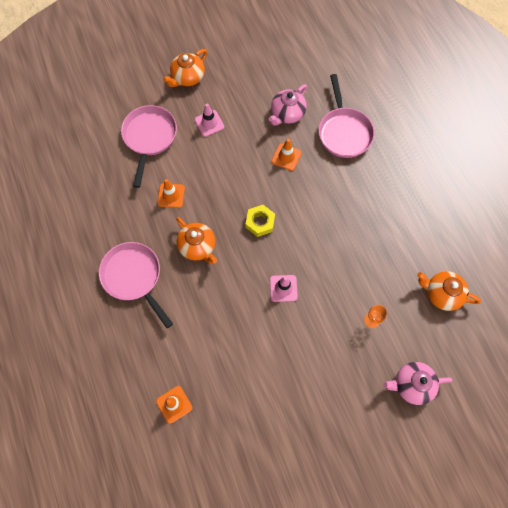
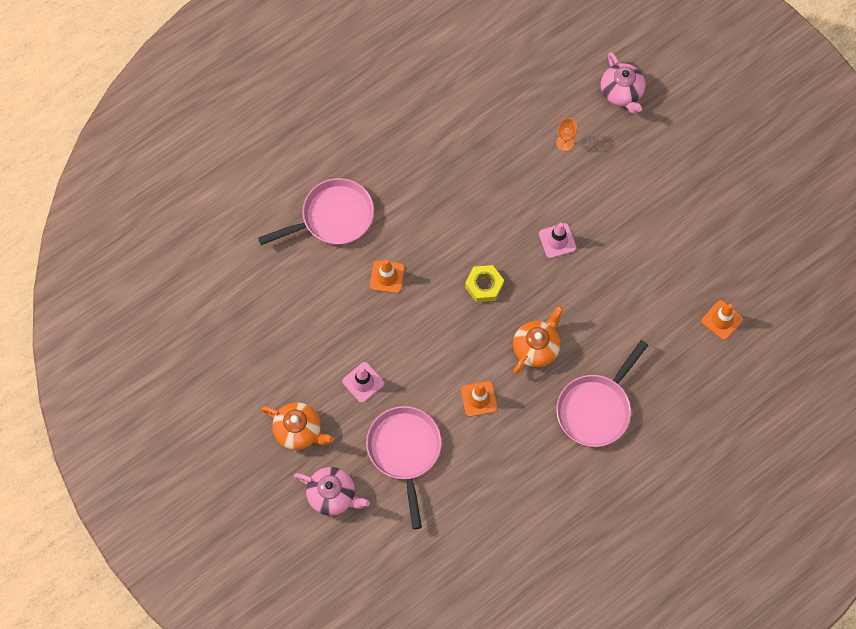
camera: 105 degrees left, 0 degrees up
(149, 138) = (405, 451): pink pan -> pink pan turned 90 degrees clockwise
(287, 114) = (323, 290): pink teapot -> pink teapot (332, 495)
(442, 294) = (512, 78): orange teapot -> none

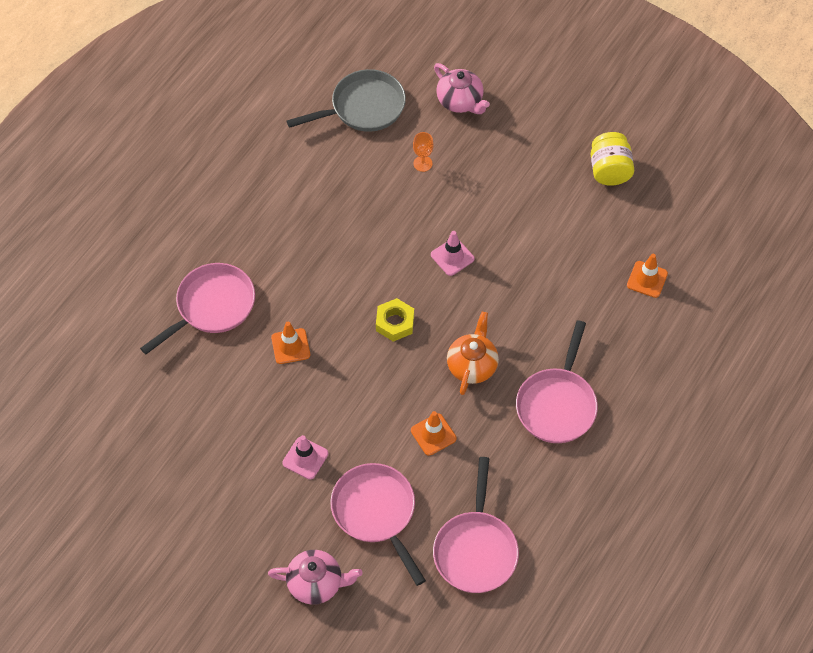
camera: 20 degrees left, 10 degrees down
(299, 431) = (254, 530): orange teapot -> none
(476, 513) = (475, 550): none -> pink pan
(532, 71) = (363, 107): none -> grey pan
(730, 204) = (609, 170): none -> yellow jar

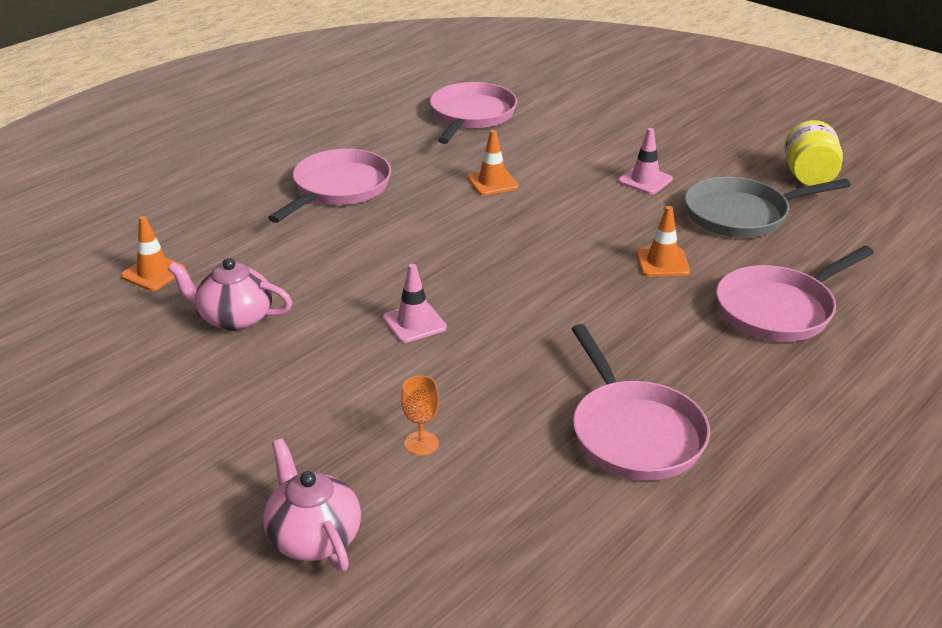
camera: 170 degrees left, 25 degrees down
(316, 583) = (636, 113): pink teapot -> pink teapot (234, 318)
(363, 107) = (511, 551): grey pan -> grey pan (742, 215)
(376, 512) = (569, 143): pink pan -> pink pan (634, 433)
(395, 323) = (516, 269): yellow nut -> none
(472, 365) = (426, 225): orange teapot -> none
(609, 170) = (112, 396): yellow jar -> yellow jar (809, 177)

